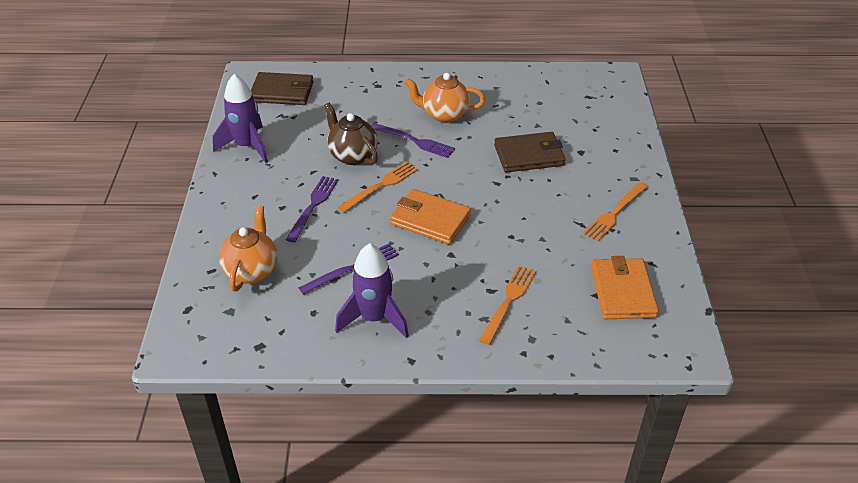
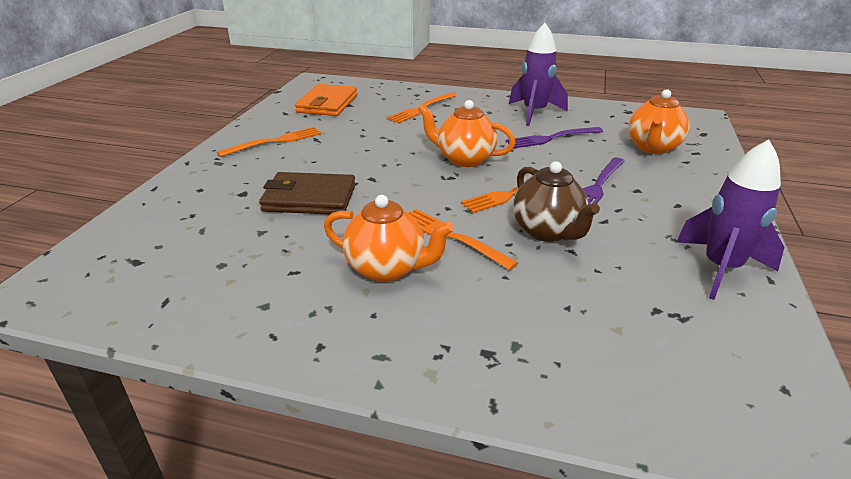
camera: 165 degrees left, 10 degrees down
(282, 92) = (698, 373): brown wallet -> none
(415, 141) = (451, 237): purple fork -> orange fork
(430, 219) = (464, 159): orange wallet -> orange teapot

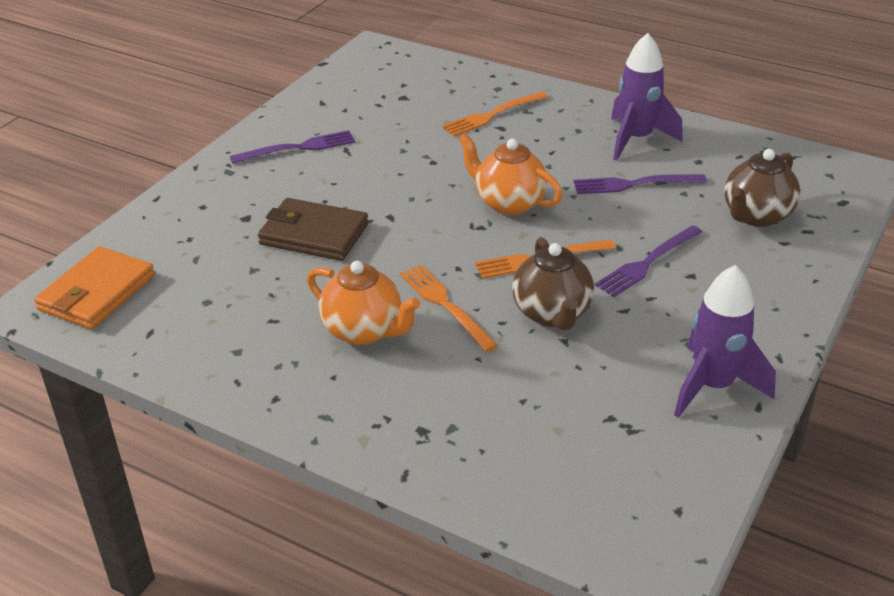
camera: 15 degrees right, 5 degrees up
(275, 141) = (298, 148): orange fork -> purple fork
(327, 104) = (378, 93): orange wallet -> orange wallet (97, 293)
(653, 148) = (756, 216): orange teapot -> brown teapot

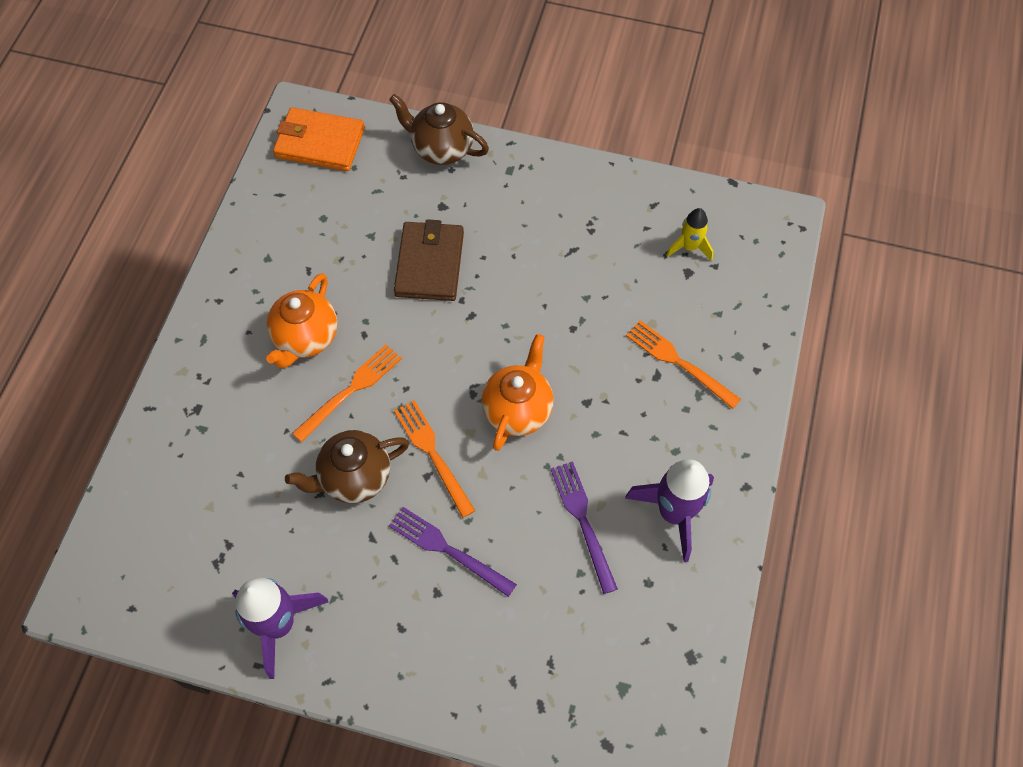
camera: 75 degrees right, 25 degrees up
(298, 148) = (564, 210): purple fork -> none
(378, 92) = (689, 247): none -> yellow rocket
(756, 216) = (555, 650): brown teapot -> brown teapot (441, 149)

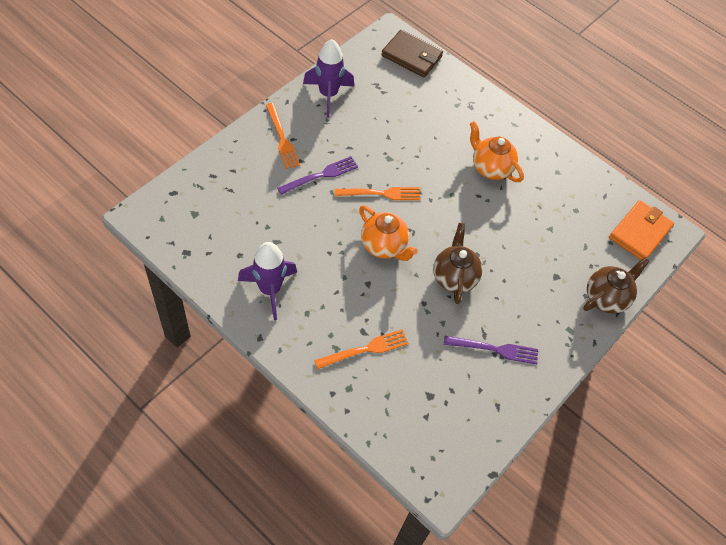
camera: 110 degrees right, 5 degrees down
(351, 389) = (444, 175): orange fork -> orange fork (282, 138)
(354, 477) = (388, 154): brown teapot -> brown teapot (454, 277)
(429, 264) = (513, 249): brown wallet -> brown wallet (412, 56)
(582, 521) = (296, 243): purple fork -> purple fork (495, 349)
(689, 247) = (450, 409): yellow rocket -> none

